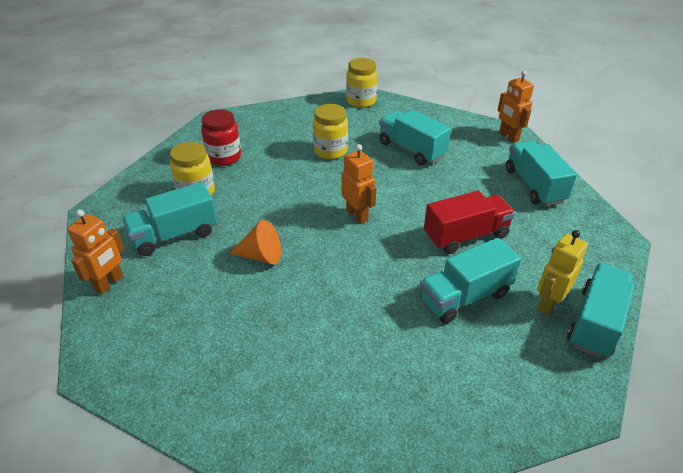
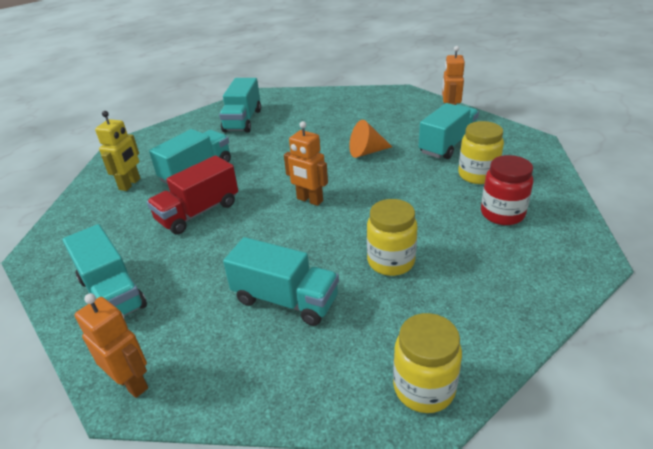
camera: 160 degrees right, 5 degrees down
(595, 323) = (96, 183): turquoise truck -> turquoise truck (243, 120)

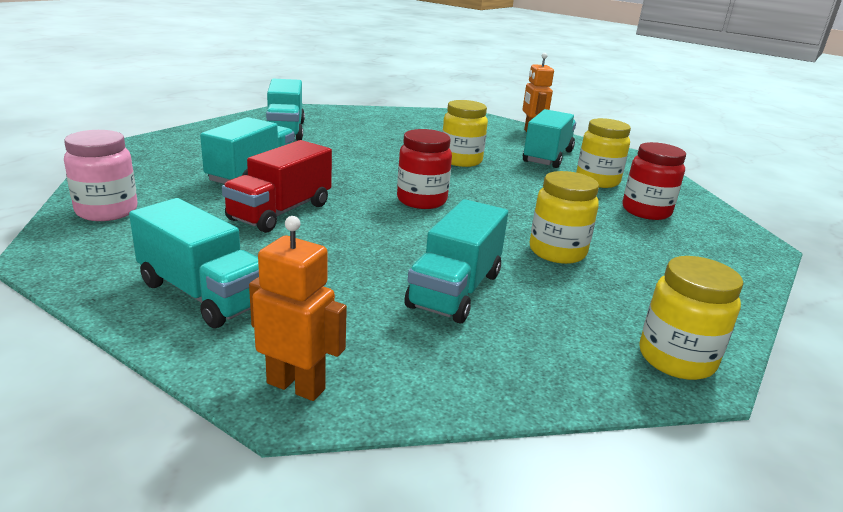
camera: 20 degrees left, 10 degrees down
(86, 211) = (107, 211): none -> pink jar
(130, 184) = (160, 185): yellow robot -> none
(285, 300) = (455, 290): turquoise truck -> turquoise truck turned 105 degrees clockwise
(309, 200) = (421, 200): orange robot -> red jar
(366, 152) = (461, 161): orange cone -> yellow jar

